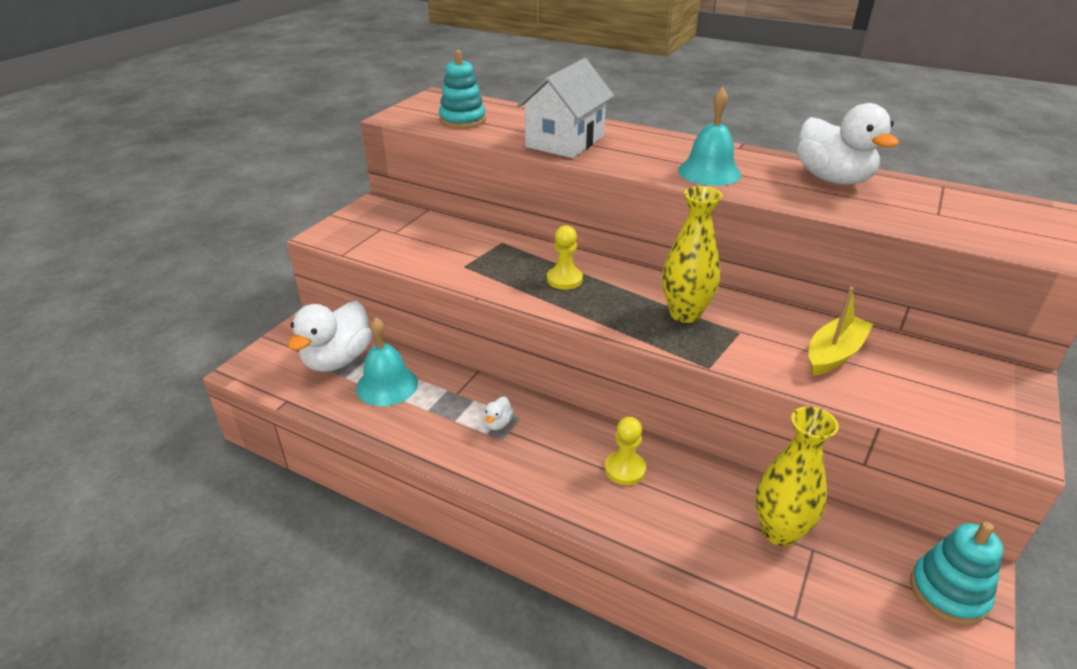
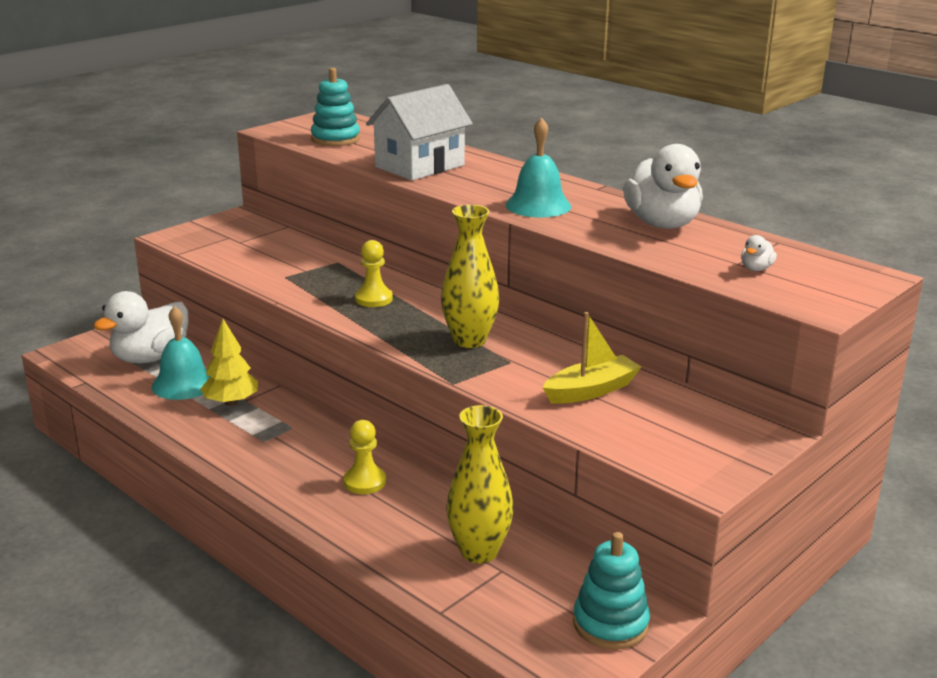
camera: 15 degrees right, 10 degrees down
(445, 399) = (231, 402): none -> yellow tree
(498, 423) = (268, 428): white duck -> white duck (756, 269)

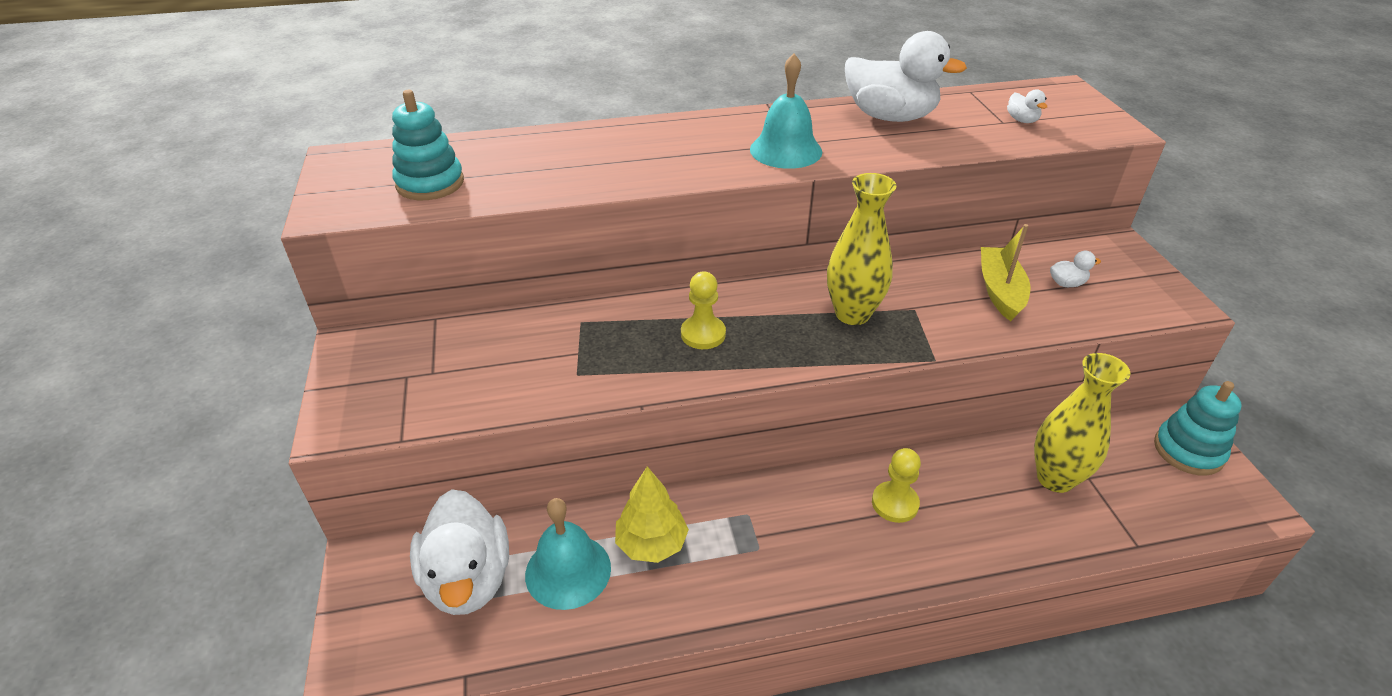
camera: 55 degrees left, 15 degrees up
(419, 166) = (595, 167): white house -> none
(651, 418) = (1066, 283): none -> white duck

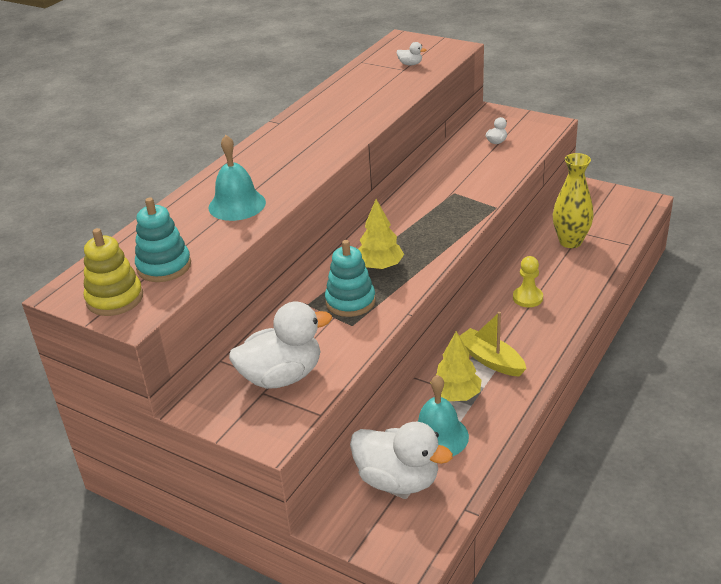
camera: 45 degrees left, 5 degrees down
(350, 186) = (115, 299): none -> yellow stacking toy
(703, 334) = (380, 266): yellow pawn -> yellow tree
(786, 150) = (328, 137): turquoise bell -> turquoise bell (237, 205)
(852, 314) = (431, 212): yellow vase -> none
(890, 117) = (347, 94): white duck -> white duck (282, 376)
(1000, 291) = (476, 162): yellow boat -> yellow boat (490, 360)
(1188, 451) = (599, 196): turquoise stacking toy -> turquoise stacking toy (350, 301)

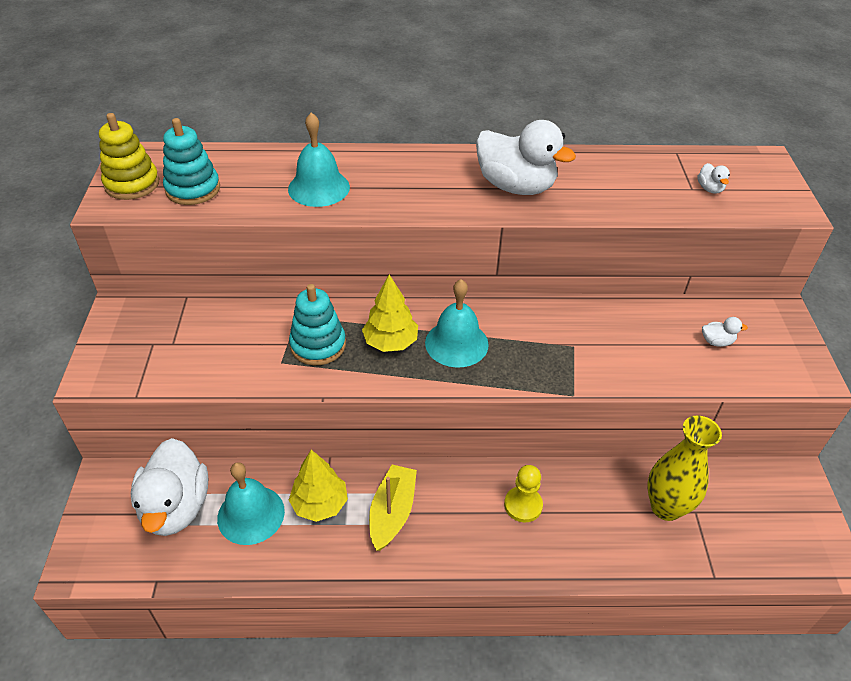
camera: 55 degrees right, 10 degrees up
(282, 376) = (180, 346): white duck -> white duck (516, 186)
(408, 238) = (456, 343): none -> turquoise bell

